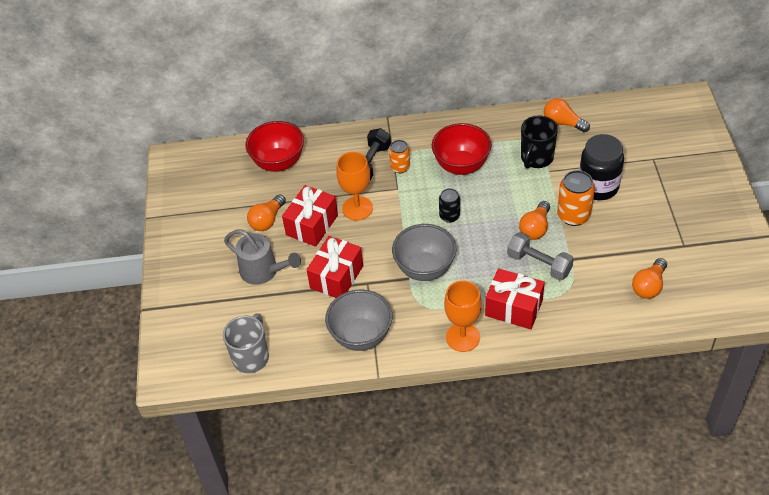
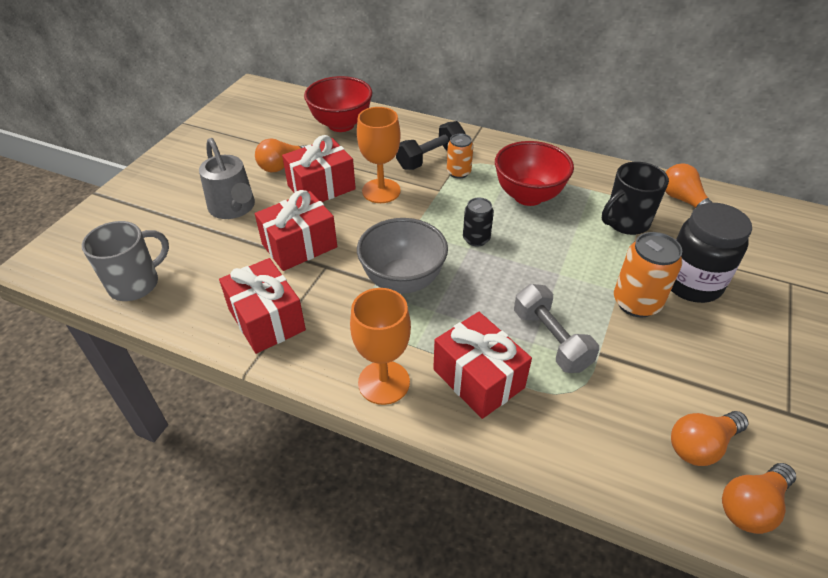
camera: 25 degrees right, 5 degrees down
(361, 336) = (267, 320): grey bowl -> red gift
(535, 228) = (574, 295): orange light bulb -> orange light bulb (751, 506)

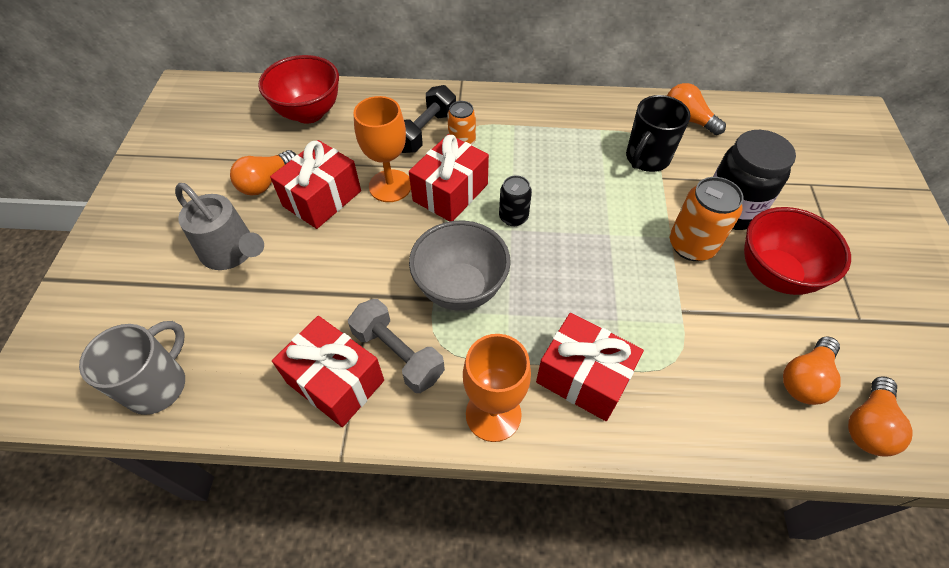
camera: 20 degrees left, 10 degrees up
(299, 245) = (330, 278): red gift -> red gift (450, 192)
(528, 196) = (543, 152): red bowl -> red bowl (774, 274)
(551, 340) = (632, 311): grey dumbbell -> grey dumbbell (398, 354)

